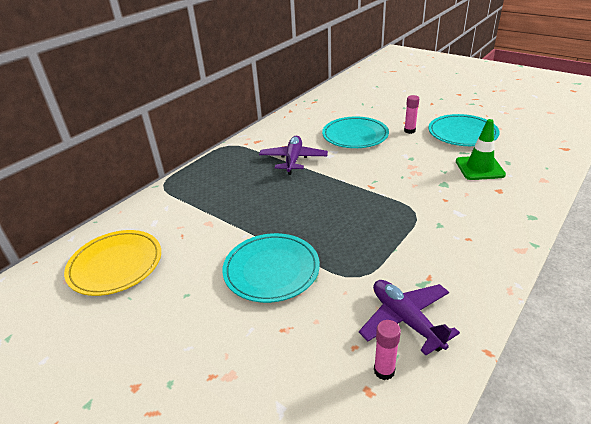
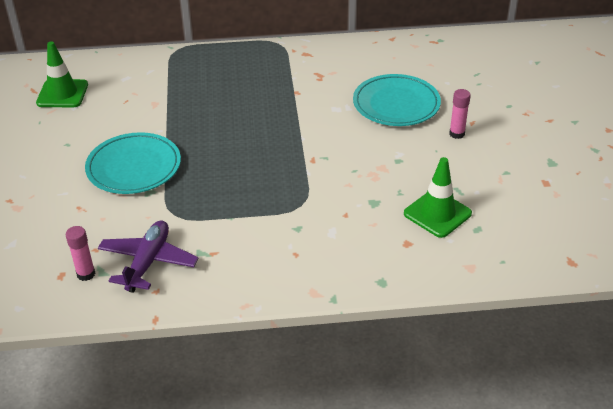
camera: 45 degrees right, 5 degrees up
(115, 265) = (62, 94): yellow plate -> green traffic cone
(293, 160) = (300, 92): purple plane -> none
(462, 133) = (502, 172): turquoise plate -> none

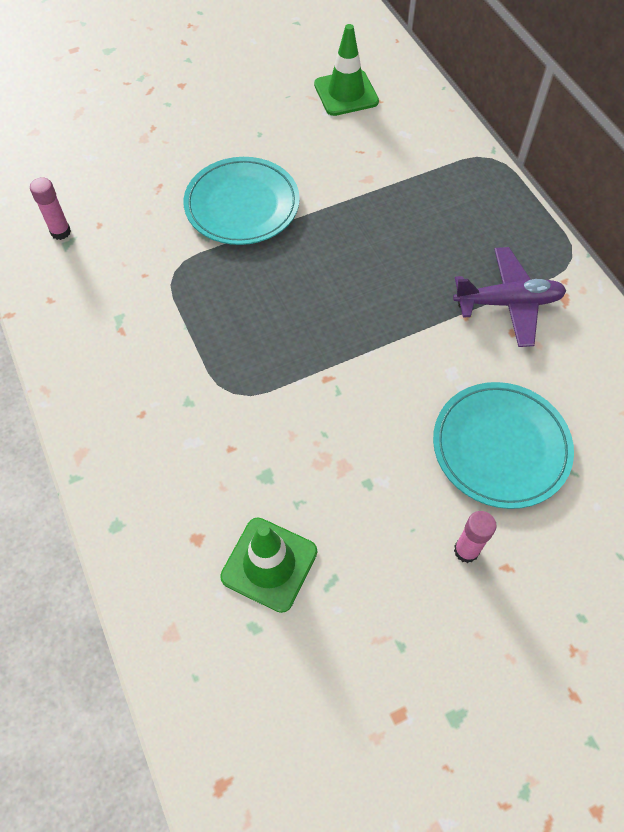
camera: 70 degrees right, 20 degrees up
(148, 262) = (91, 277): purple plane -> purple plane (508, 303)

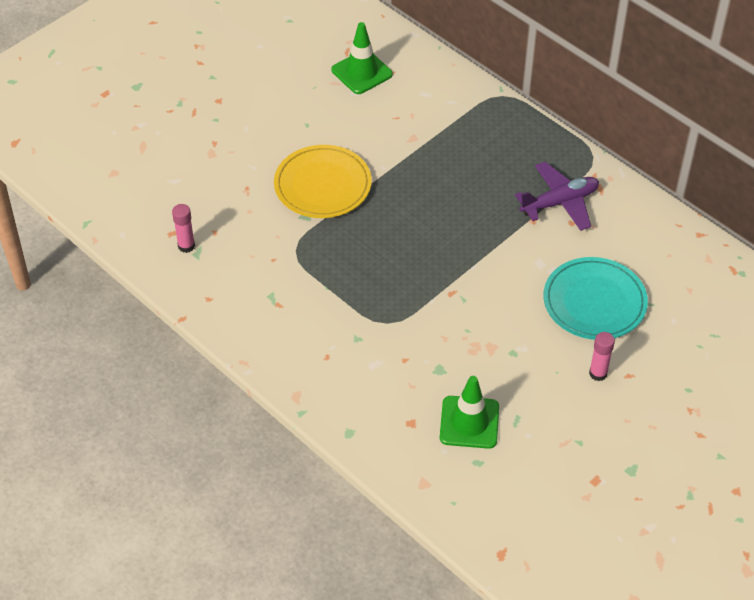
camera: 20 degrees left, 10 degrees down
(242, 205) = (322, 185): turquoise plate -> yellow plate

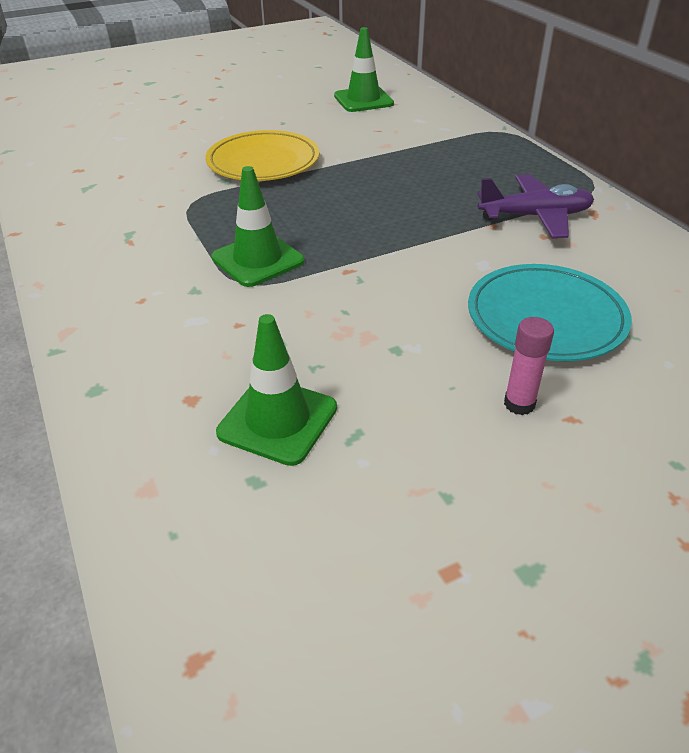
camera: 20 degrees right, 10 degrees down
(186, 246) = (81, 180): pink glue stick -> none
(383, 298) = (258, 260): none -> green traffic cone

